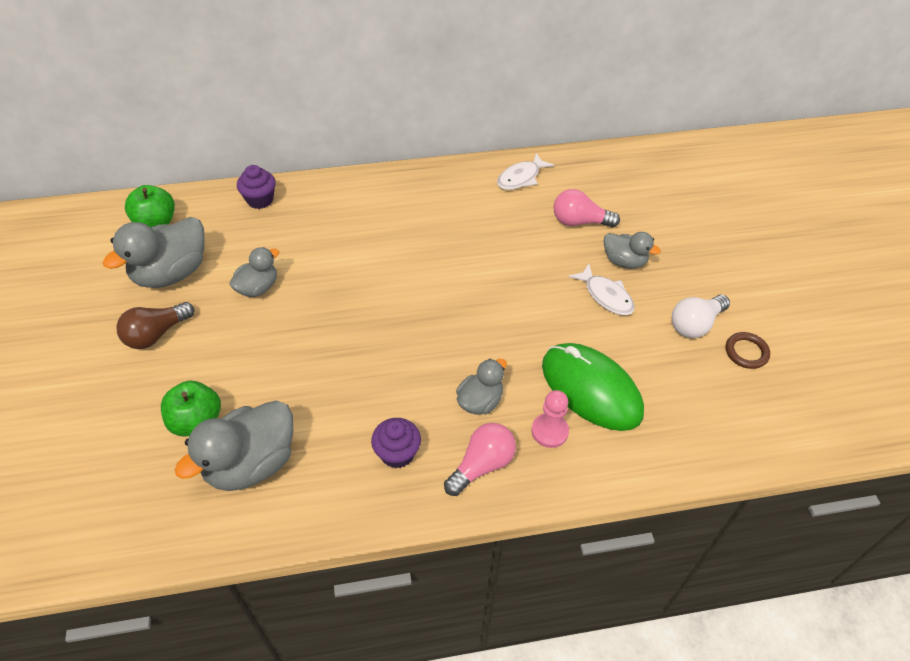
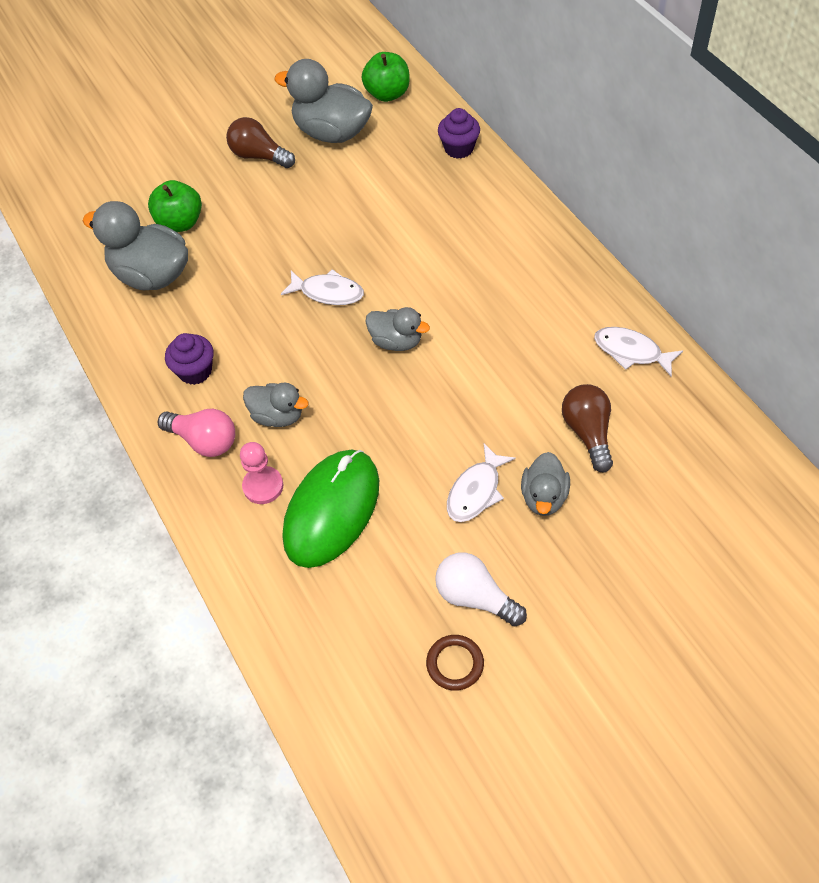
camera: 75 degrees right, 5 degrees up
(258, 287) = (343, 197): grey duck -> grey duck (396, 341)
(362, 329) = (328, 292): none -> white fish
(579, 221) = (588, 433): pink light bulb -> brown light bulb

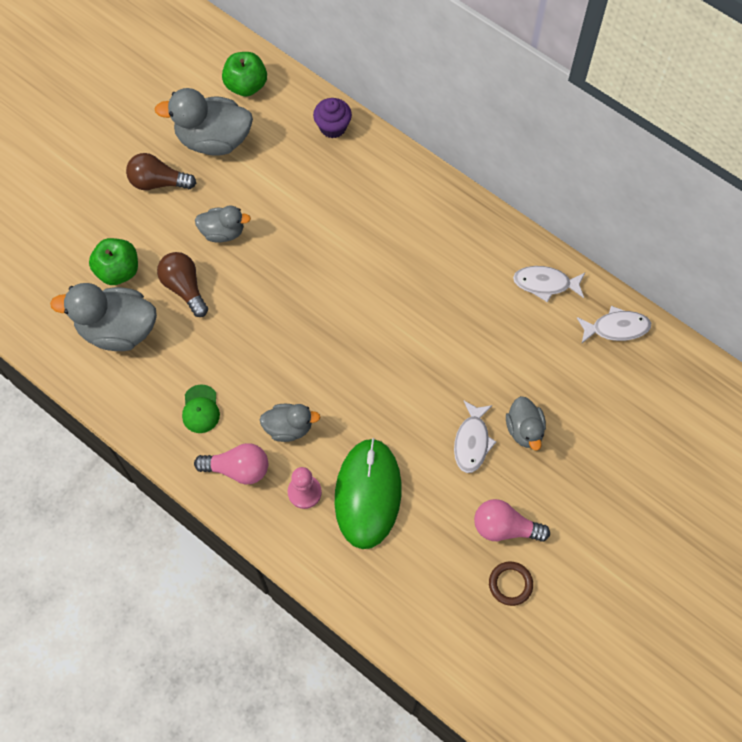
camera: 25 degrees left, 10 degrees up
(195, 371) = (200, 409): purple cupcake -> green cap
(328, 292) = (280, 302): white fish -> white fish (616, 328)
(396, 341) = (357, 330): grey duck -> grey duck (223, 232)
(475, 597) = (504, 527): white light bulb -> pink light bulb
(588, 433) = (537, 365): brown light bulb -> brown light bulb (184, 288)

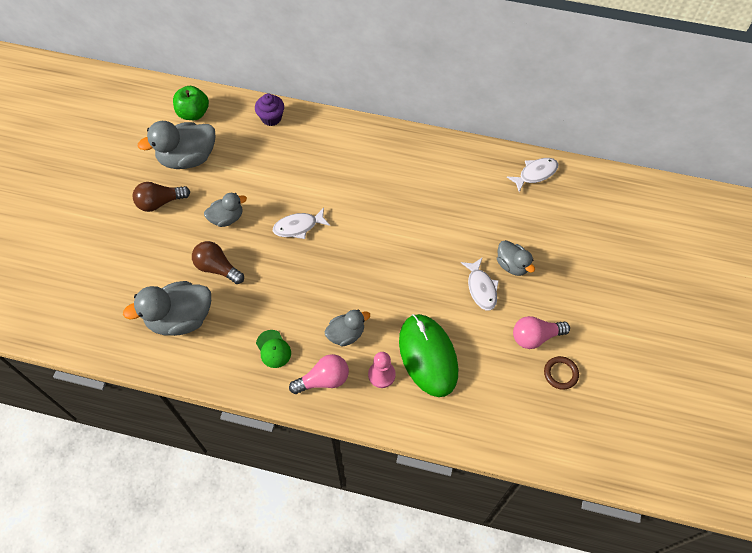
camera: 25 degrees left, 5 degrees down
(118, 271) = (160, 276): green apple -> none
(545, 284) = (473, 164): white fish -> white fish (298, 227)

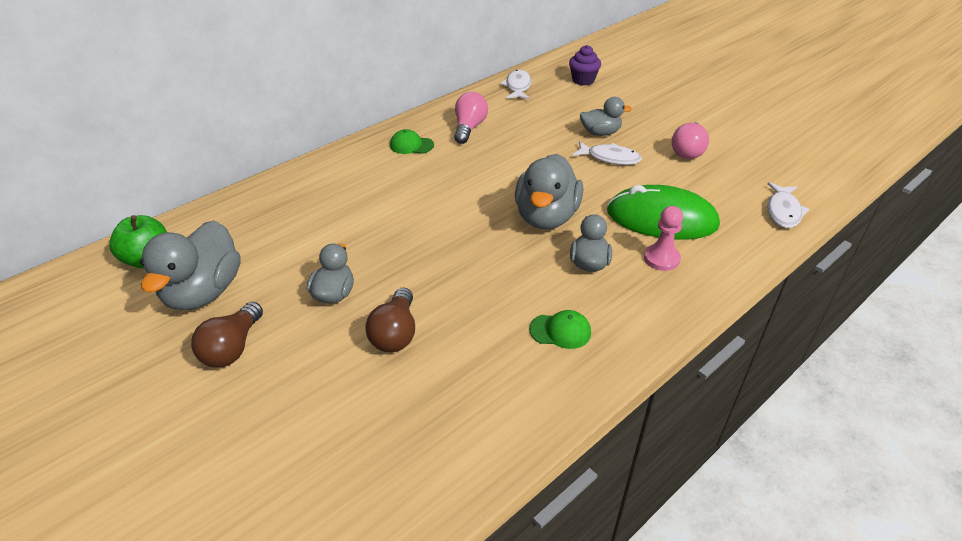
camera: 55 degrees left, 20 degrees down
(180, 318) = (435, 405): grey duck -> grey duck (546, 217)
(217, 268) = (395, 333): brown light bulb -> brown light bulb turned 60 degrees counterclockwise
(271, 118) = (248, 202): purple cupcake -> purple cupcake (583, 80)
(298, 227) = (414, 241): white fish -> white fish (783, 211)
(324, 379) = (636, 305): pink light bulb -> pink light bulb (469, 128)
(397, 158) = (411, 145): none -> green cap
(560, 373) = (737, 153): brown ring -> none

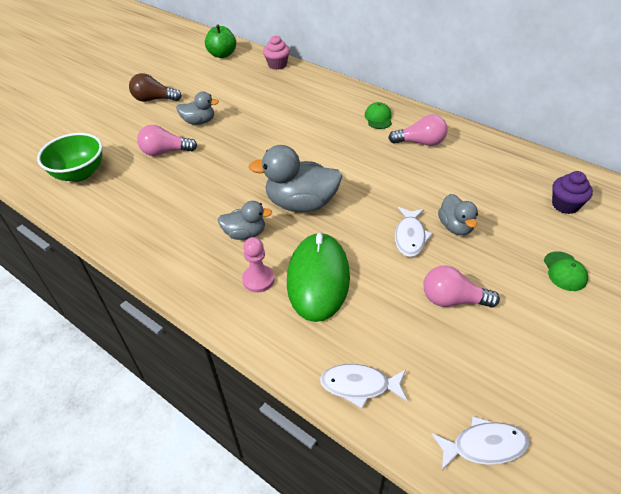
camera: 80 degrees right, 5 degrees up
(204, 292) = (197, 78): grey duck -> none
(231, 206) = (277, 65): none -> pink cupcake
(395, 333) = (165, 152): brown light bulb -> pink light bulb
(409, 445) = (80, 173): none -> green bowl
(518, 86) = (516, 160): white fish -> white fish (484, 446)
(560, 331) = (168, 224): green cap -> green cap (564, 271)

